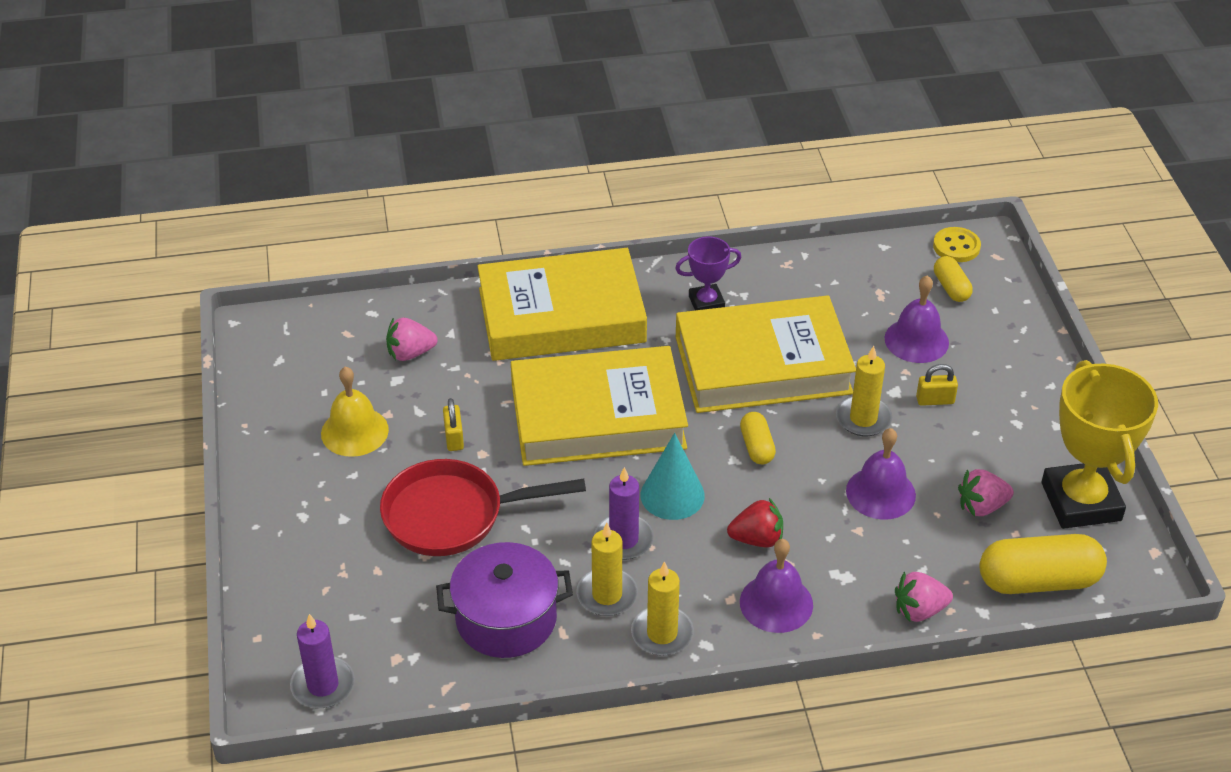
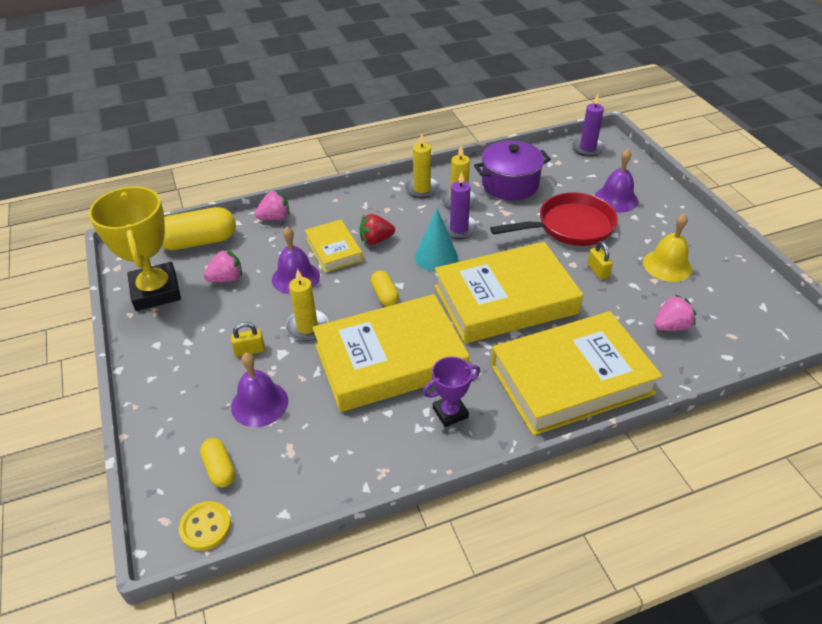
camera: 170 degrees right, 0 degrees up
(776, 603) = (360, 210): purple bell -> purple bell (616, 199)
(823, 531) = (334, 250): none -> yellow book

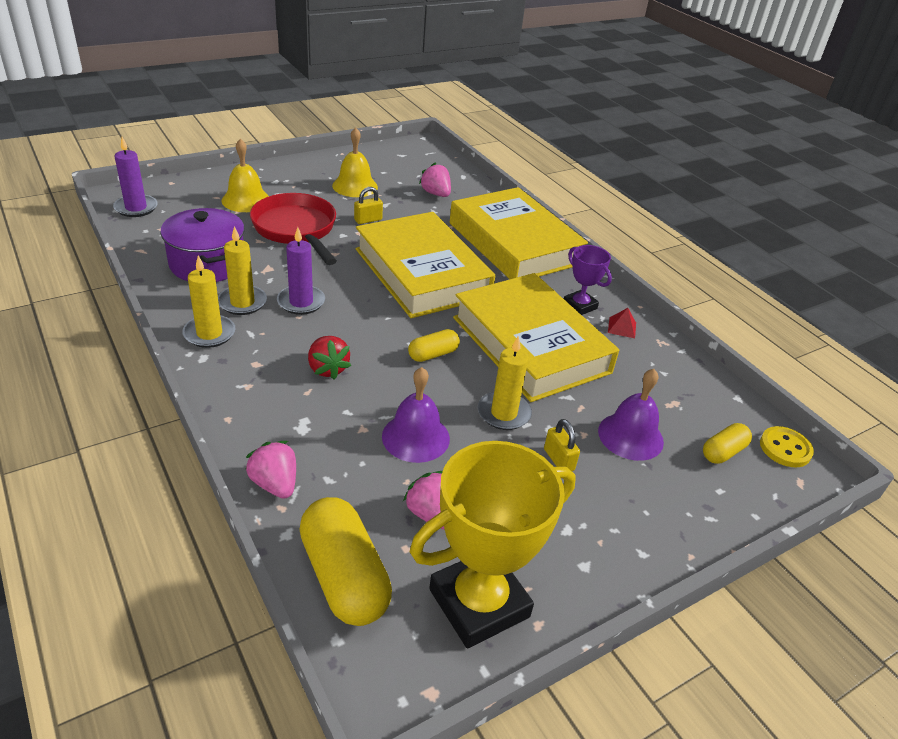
camera: 105 degrees left, 5 degrees down
(334, 250) = (352, 406): yellow book -> none
(410, 441) = (622, 327): none -> red pyramid
(436, 257) = (357, 318): turquoise cone -> none
(616, 199) = (246, 200): purple bell -> yellow bell

